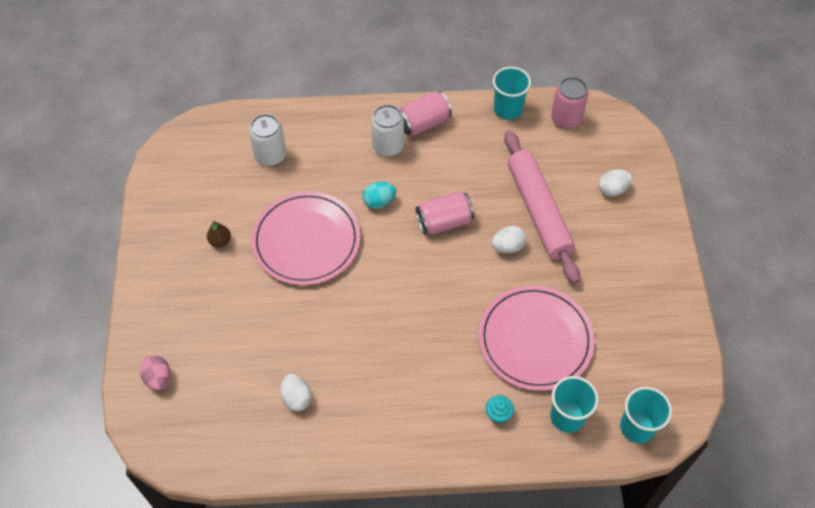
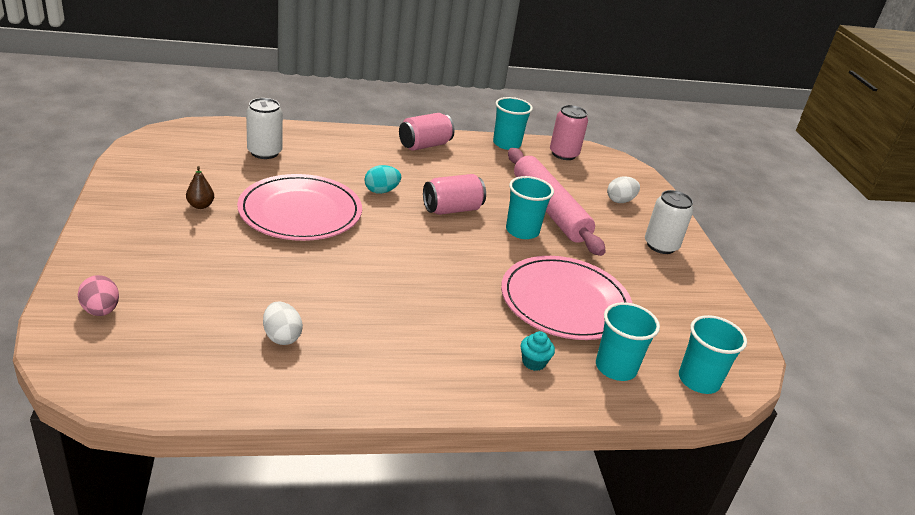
camera: 10 degrees left, 25 degrees down
(388, 146) = (389, 156): white can -> white can (661, 245)
(508, 246) = (522, 231): white egg -> turquoise cup

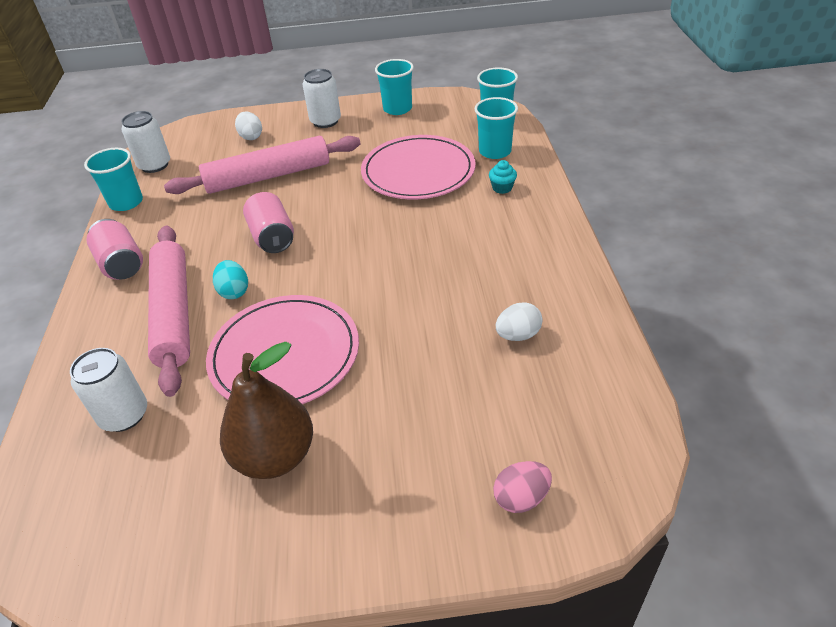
camera: 80 degrees left, 10 degrees up
(200, 205) = (275, 456): brown pear -> brown pear, size x2.34
(361, 167) = (174, 313): none -> pink rolling pin
(522, 231) = (310, 192): turquoise cup -> turquoise cup (397, 109)
(563, 154) = (154, 165): pink can -> white can

